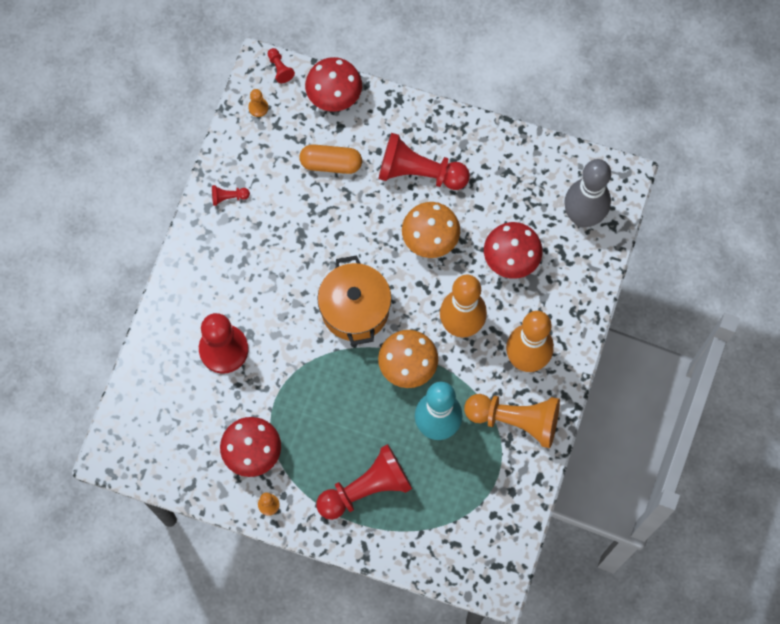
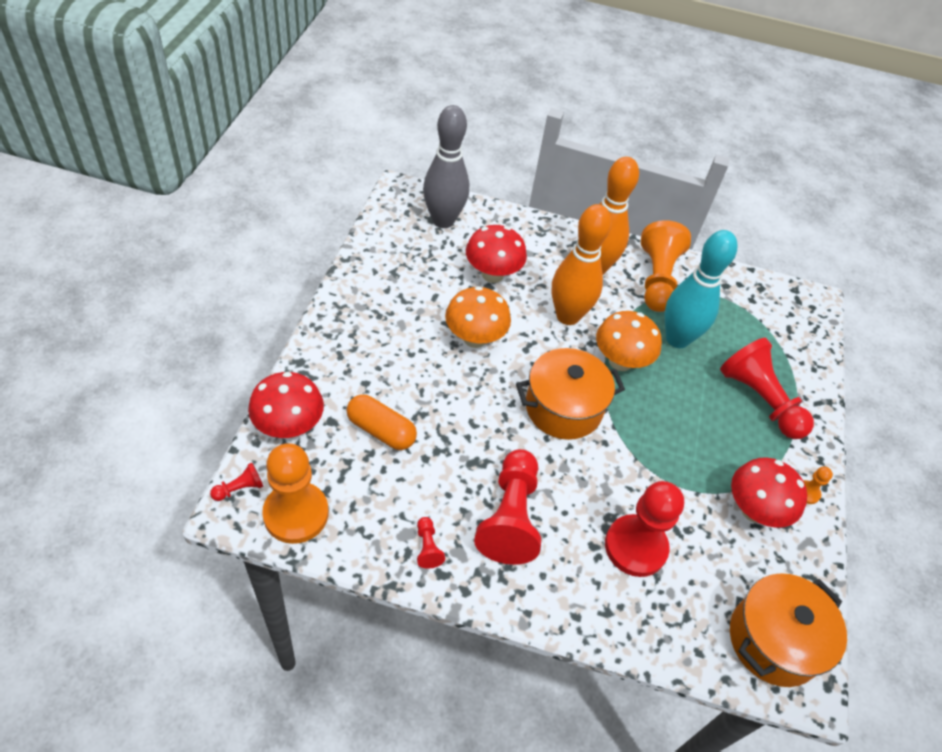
camera: 100 degrees left, 20 degrees down
(144, 439) = (773, 640): none -> orange pot
(258, 107) = (296, 514): orange pawn -> orange pawn, size x2.36
(331, 164) = (381, 430): orange capsule -> orange capsule turned 60 degrees counterclockwise
(419, 173) = (394, 345): red pawn -> red pawn (510, 517)

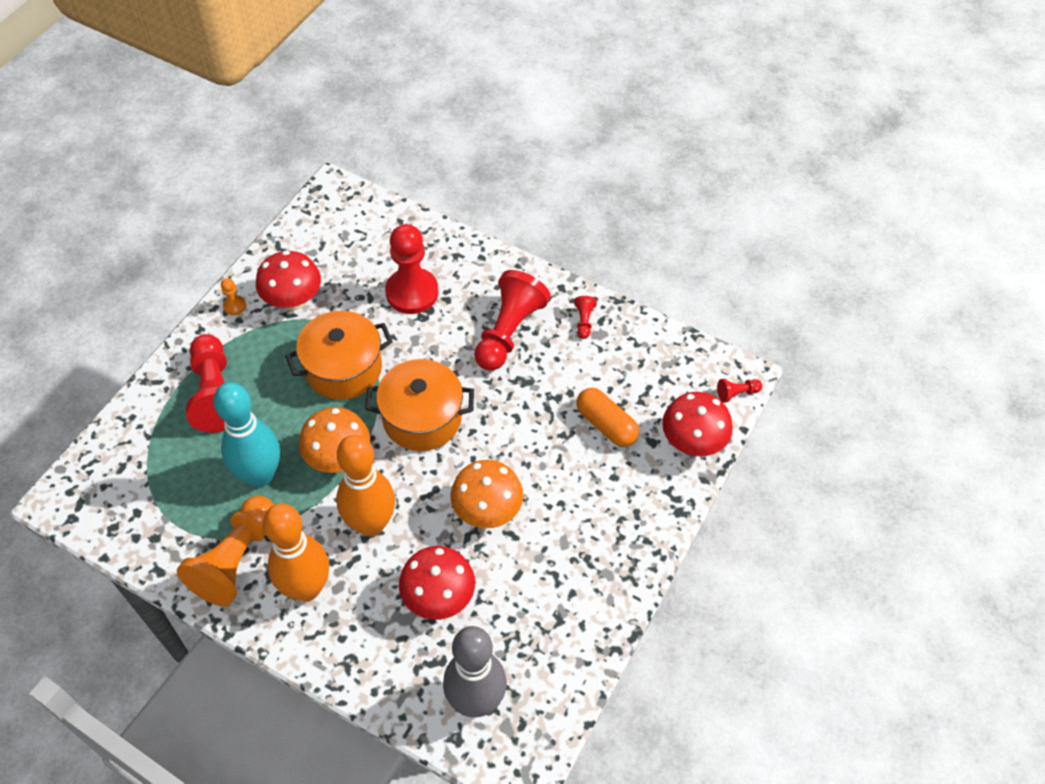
camera: 160 degrees left, 5 degrees up
(296, 514) = (689, 365): orange pawn -> none
(773, 640) = (339, 217): orange pot -> orange pot (343, 369)

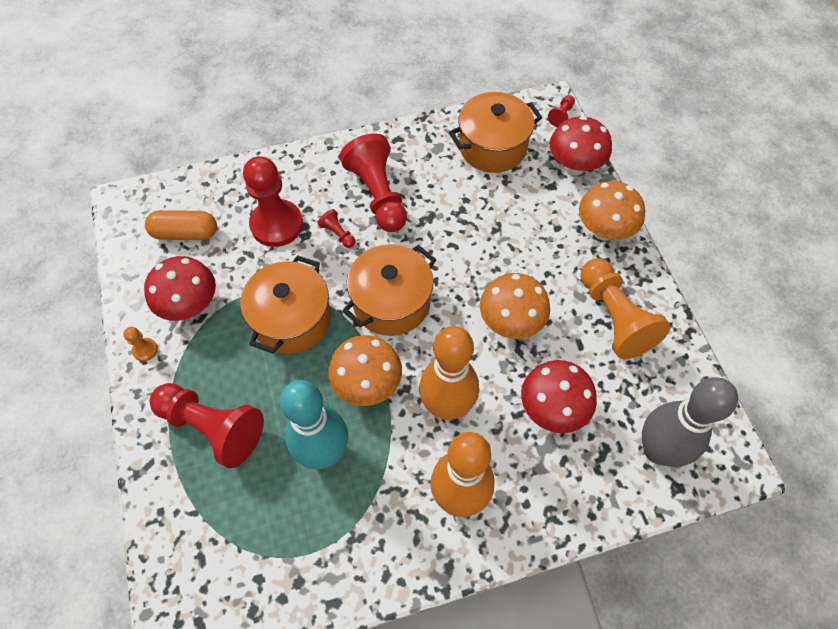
camera: 45 degrees left, 5 degrees up
(236, 559) = (383, 531): orange pawn -> orange pawn (614, 317)
(584, 321) = (418, 147): red pawn -> red pawn (338, 234)
(606, 425) = (512, 200): orange capsule -> orange capsule (185, 233)
(644, 370) = (492, 147): none -> orange pot
(649, 513) = (603, 230): none -> orange mushroom

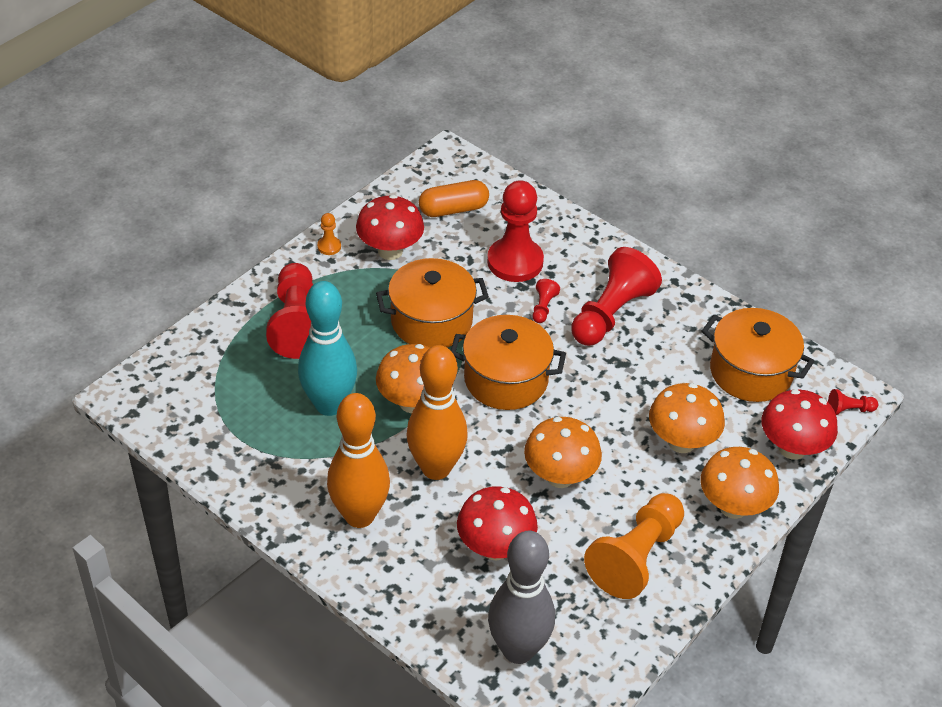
camera: 55 degrees right, 15 degrees down
(185, 233) = (453, 209): orange capsule -> orange capsule turned 75 degrees counterclockwise
(528, 225) = (681, 442): none -> orange mushroom

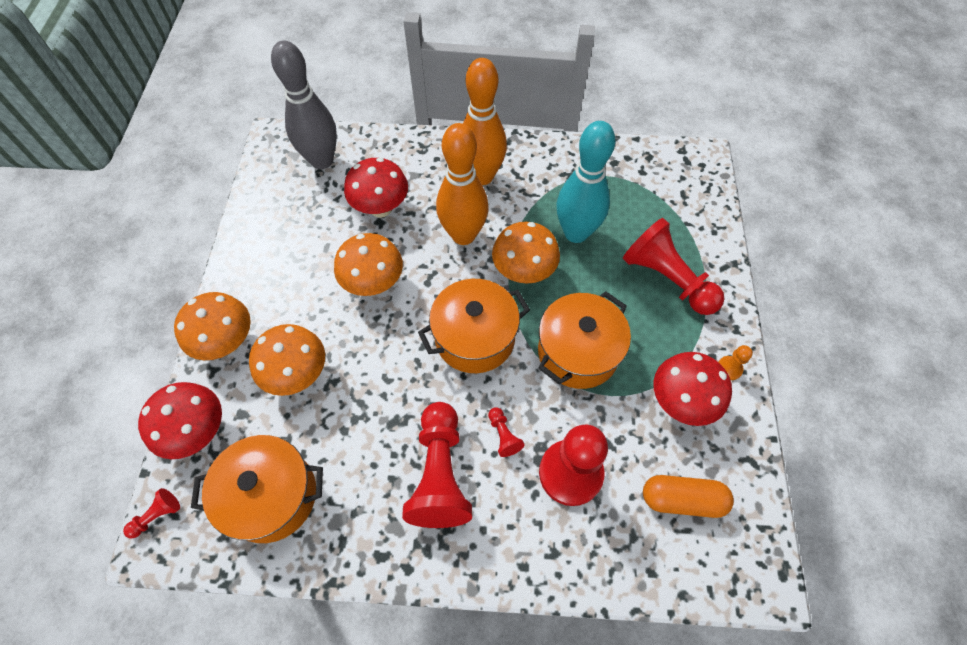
camera: 145 degrees right, 15 degrees up
(453, 209) = (682, 499): orange capsule -> orange capsule turned 60 degrees clockwise
(636, 557) = (281, 258): orange pawn -> none

